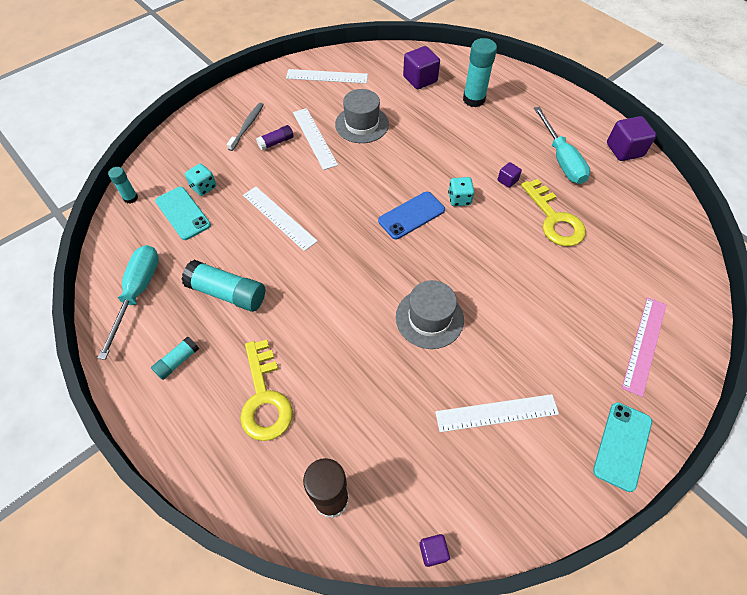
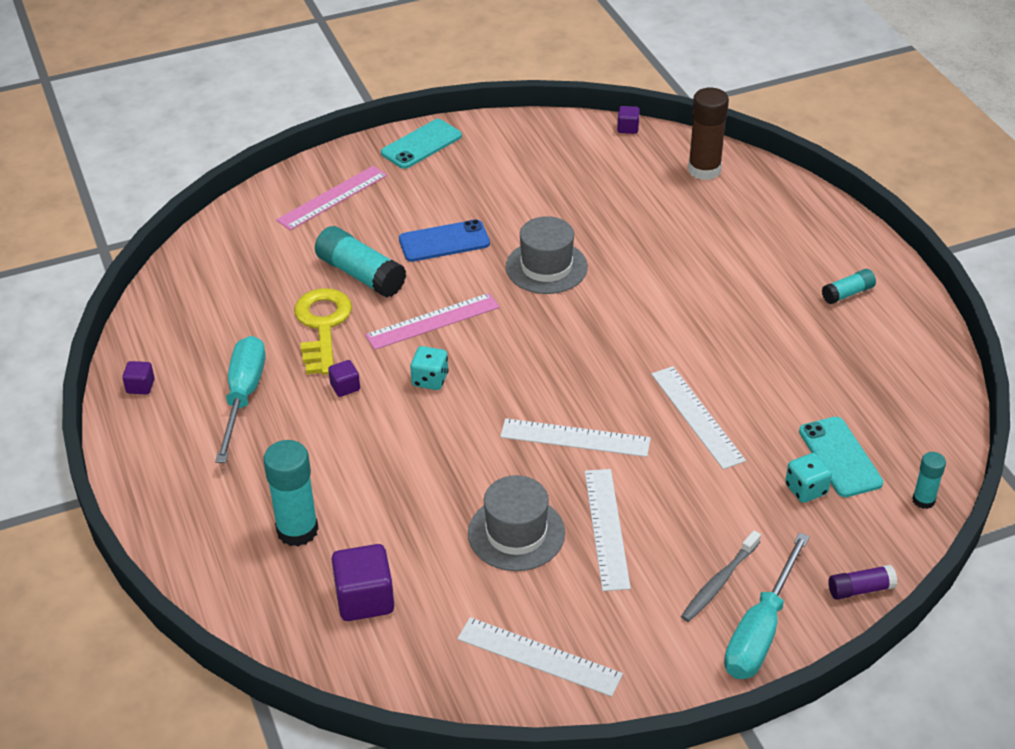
camera: 160 degrees left, 15 degrees down
(138, 293) = (900, 370): turquoise screwdriver -> turquoise screwdriver (760, 631)
(227, 293) = (783, 344): turquoise glue stick -> turquoise glue stick (361, 274)
(264, 397) = (753, 245): yellow key -> none
(276, 142) = (674, 537): purple glue stick -> purple glue stick (860, 589)
(411, 215) = (509, 375): blue phone -> blue phone (444, 241)
(485, 243) = (432, 321): none -> pink ruler
(496, 413) = (521, 186): white ruler -> white ruler (575, 438)
(624, 150) = (140, 386): purple cube -> purple cube, size x0.52

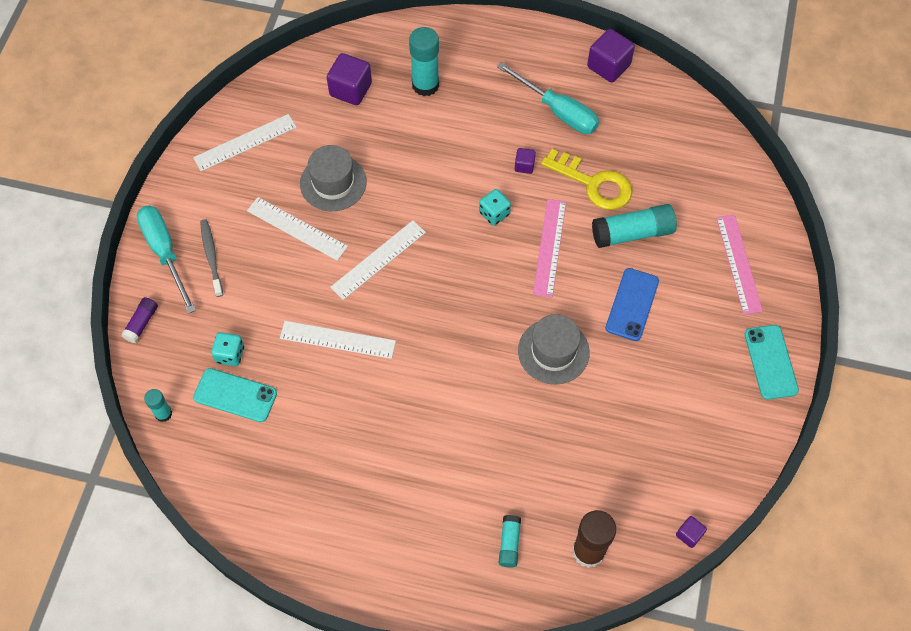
camera: 125 degrees right, 20 degrees up
(140, 386) = (608, 66): purple cube -> purple cube, size x1.91
(847, 293) = (367, 534): turquoise glue stick -> turquoise glue stick (509, 543)

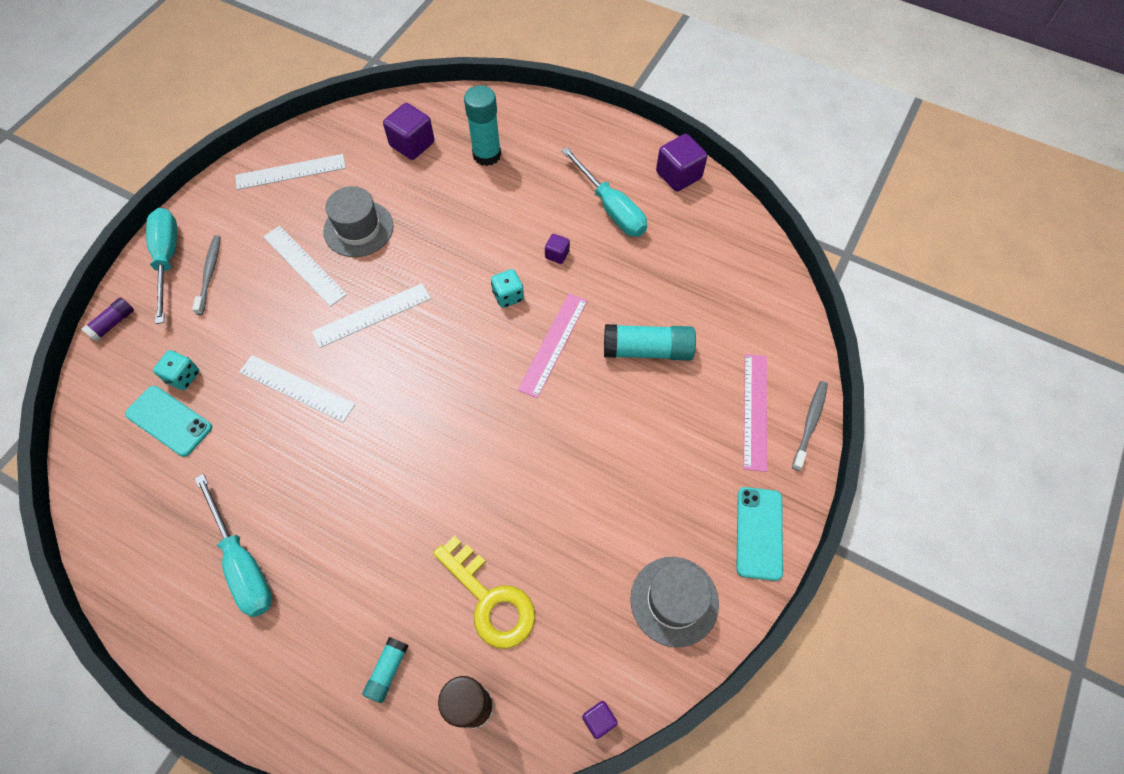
camera: 15 degrees right, 0 degrees up
(163, 414) = (90, 422): turquoise glue stick -> none
(354, 494) = (243, 563): none -> turquoise screwdriver
(553, 351) = (517, 458): grey hat -> grey hat (674, 601)
(593, 183) = (623, 288): yellow key -> yellow key (490, 599)
(632, 304) = (621, 427): blue phone -> none
(786, 263) = (810, 423): none -> grey toothbrush

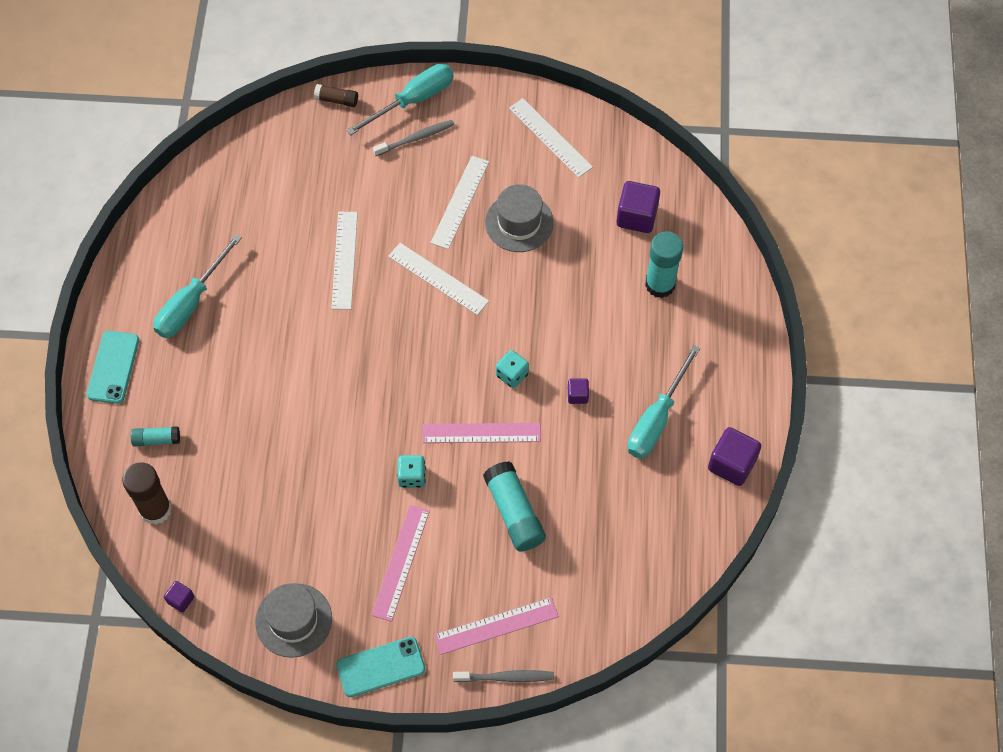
camera: 65 degrees right, 0 degrees up
(113, 323) = (336, 100): purple glue stick -> brown glue stick
(169, 421) = (275, 189): turquoise phone -> turquoise phone (113, 367)
(183, 377) = (316, 176): turquoise dice -> turquoise dice (412, 476)
(490, 599) = (237, 484): yellow key -> none
(654, 469) = (401, 562): none -> pink ruler

